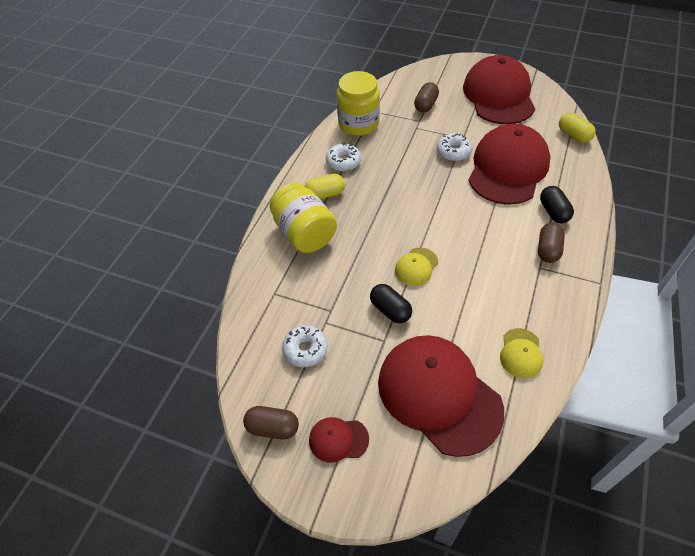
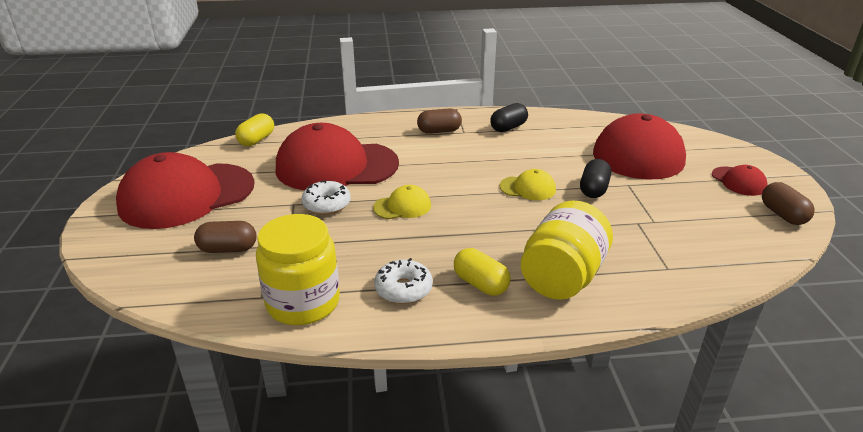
camera: 120 degrees left, 20 degrees down
(305, 349) = (695, 223): white donut -> none
(521, 353) = (560, 127): yellow cap -> yellow cap (402, 206)
(553, 212) = (387, 135): black capsule -> black capsule (508, 128)

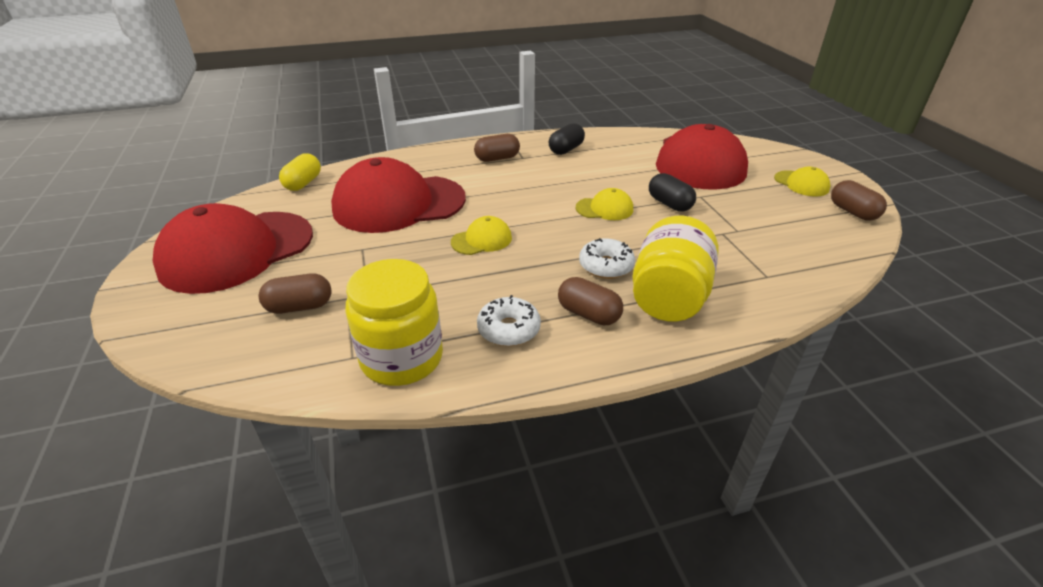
camera: 10 degrees left, 5 degrees up
(326, 204) = (399, 246): white donut -> white donut (606, 266)
(480, 284) = (588, 314): yellow capsule -> brown capsule
(593, 189) = (669, 204): black capsule -> black capsule turned 45 degrees counterclockwise
(738, 181) = (801, 184): red cap -> yellow cap

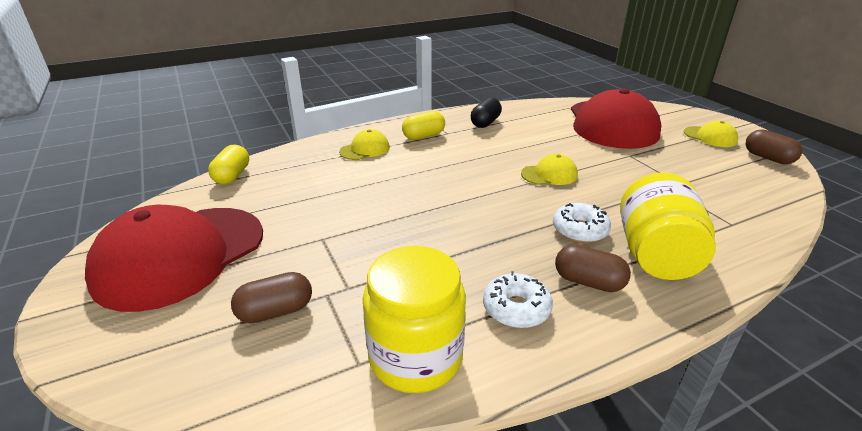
camera: 10 degrees left, 5 degrees down
(398, 204) = (343, 188): red cap -> none
(482, 240) = (444, 216): yellow cap -> yellow cap (365, 149)
(497, 159) = (423, 136): brown capsule -> yellow capsule
(669, 204) = (606, 165): black capsule -> none

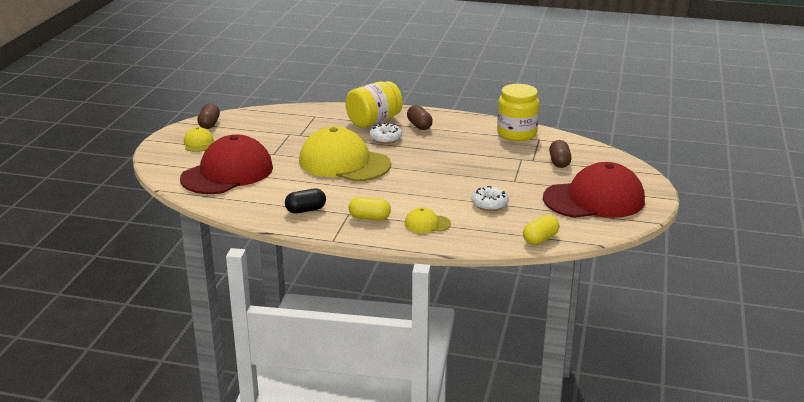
camera: 140 degrees left, 5 degrees down
(275, 311) = (559, 162): brown capsule -> brown capsule turned 75 degrees clockwise
(516, 308) = (461, 130): white donut -> white donut (489, 204)
(549, 174) = (344, 163): yellow cap -> yellow cap, size x2.31

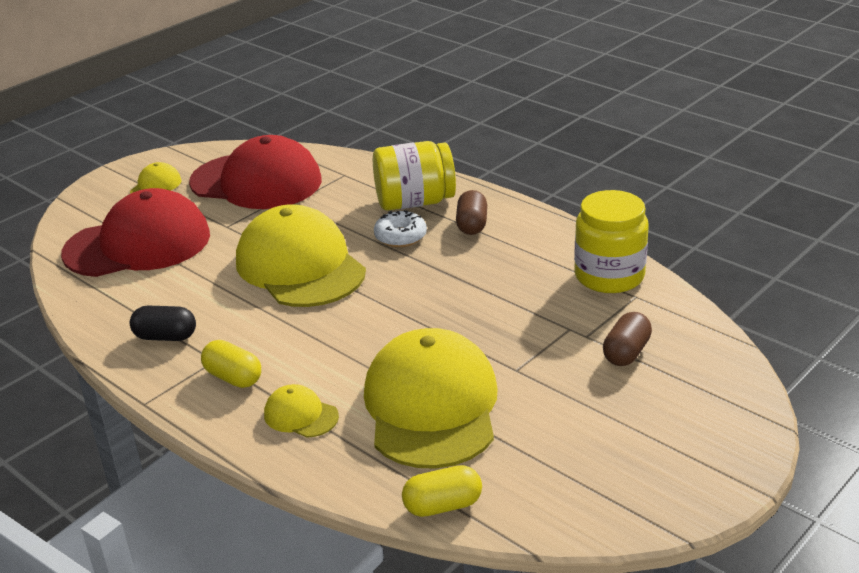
camera: 30 degrees right, 5 degrees up
(209, 124) = (200, 158): brown capsule -> none
(489, 204) = (431, 405): white donut -> yellow cap
(594, 199) = (615, 449): red cap -> red cap (256, 182)

